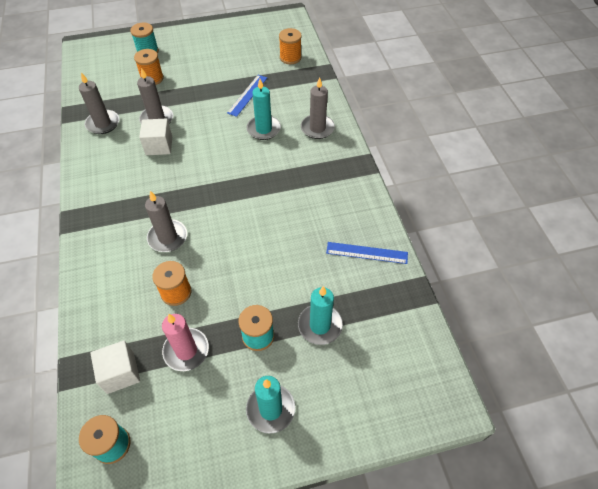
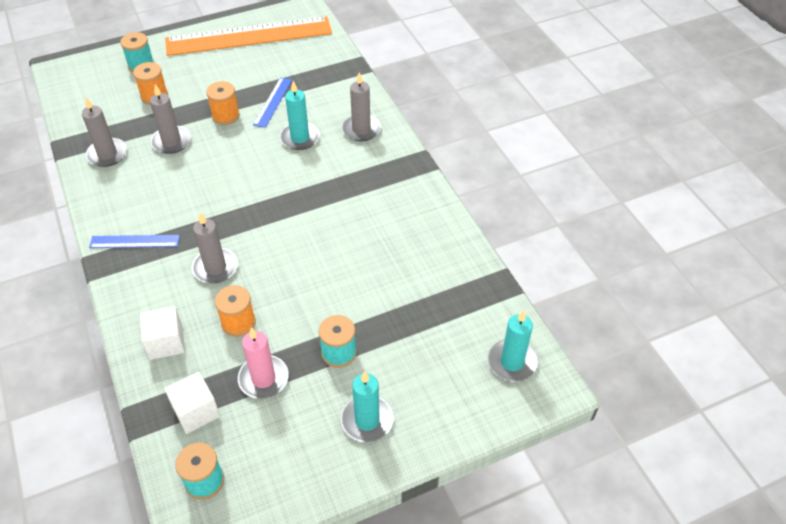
camera: 10 degrees left, 5 degrees down
(159, 146) = (181, 171): white cube -> white cube (166, 342)
(239, 36) = (249, 36): none -> orange ruler
(290, 57) = (314, 54): orange spool -> orange spool (225, 116)
(320, 325) = (403, 332): turquoise candle -> turquoise candle (512, 362)
(367, 253) = (440, 253): blue ruler -> blue ruler (134, 241)

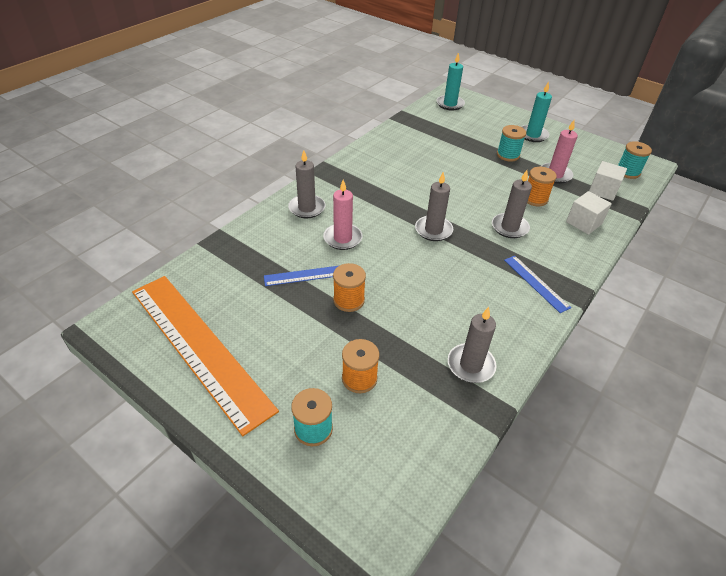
camera: 120 degrees left, 5 degrees down
(171, 141) = (413, 323): grey candle -> grey candle (433, 230)
(300, 138) = (342, 238): turquoise candle -> pink candle

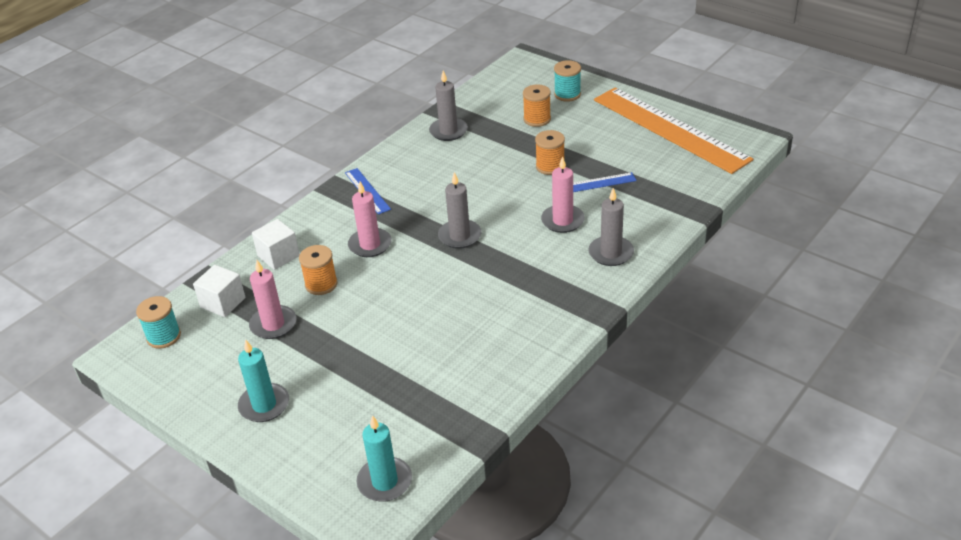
camera: 175 degrees left, 5 degrees down
(508, 155) = (325, 357): turquoise spool -> none
(509, 227) = (370, 245): grey candle -> pink candle

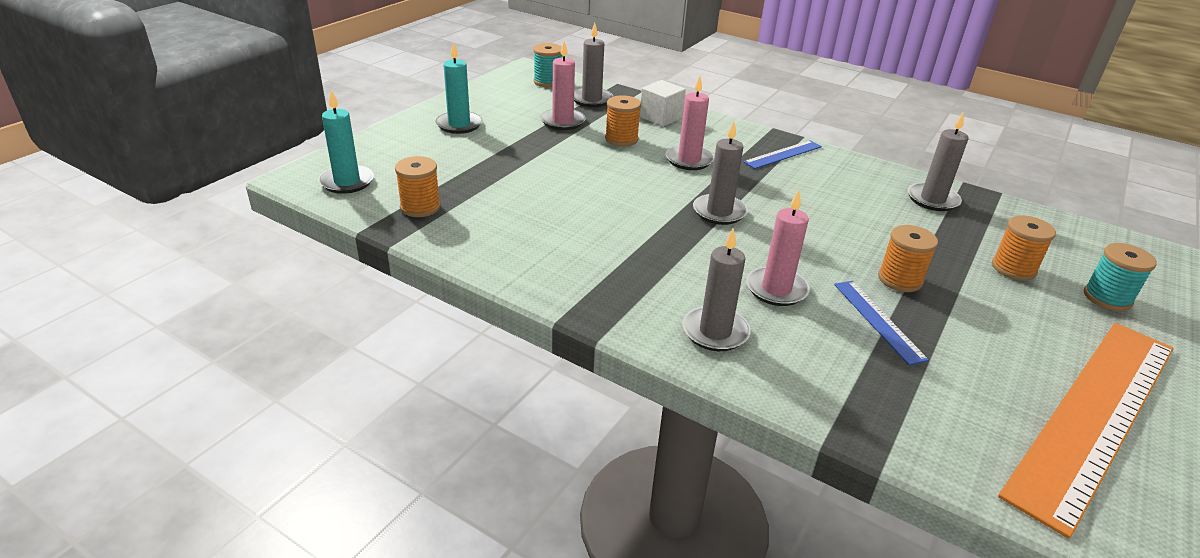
camera: 80 degrees right, 5 degrees down
(223, 302) = (591, 99): white cube -> grey candle
(440, 418) = (420, 207): none -> orange spool

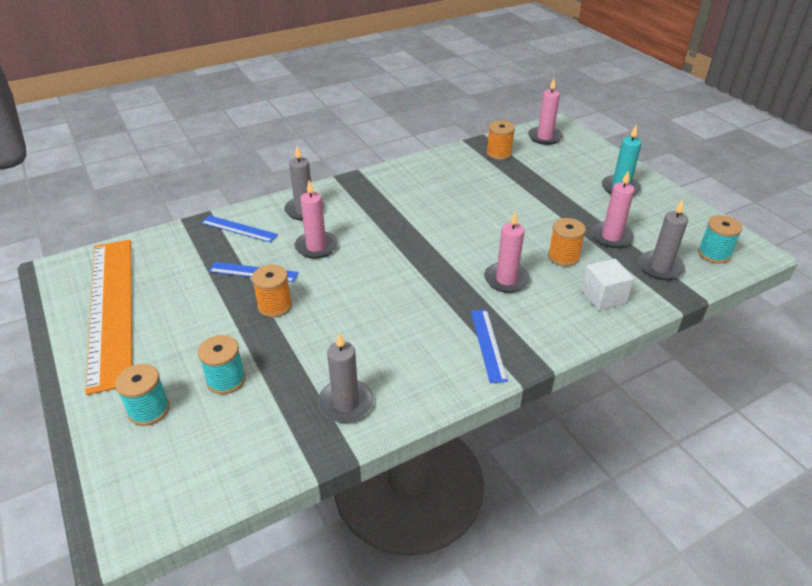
camera: 120 degrees right, 5 degrees up
(347, 182) = (544, 137): turquoise candle -> pink candle
(719, 212) = (417, 261): grey candle -> none
(824, 379) = (239, 229): none -> blue ruler
(1013, 268) = (226, 380): orange spool -> turquoise spool

